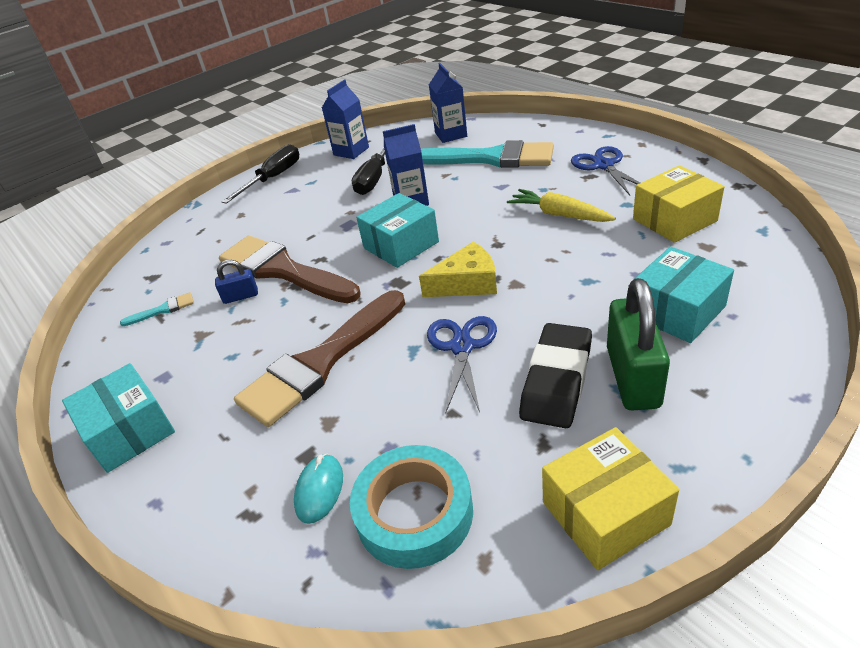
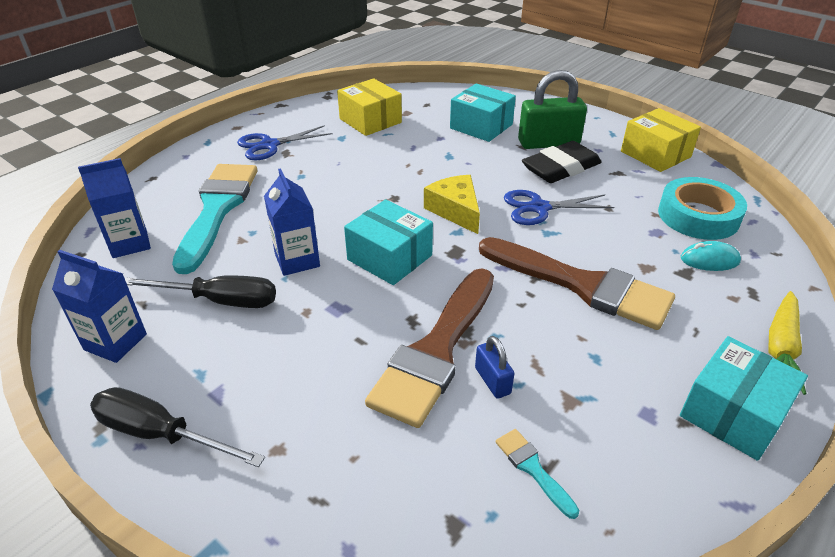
camera: 105 degrees left, 0 degrees up
(556, 380) = (561, 168): black eraser -> black eraser turned 45 degrees counterclockwise
(559, 215) = (351, 167): yellow carrot -> yellow carrot (780, 348)

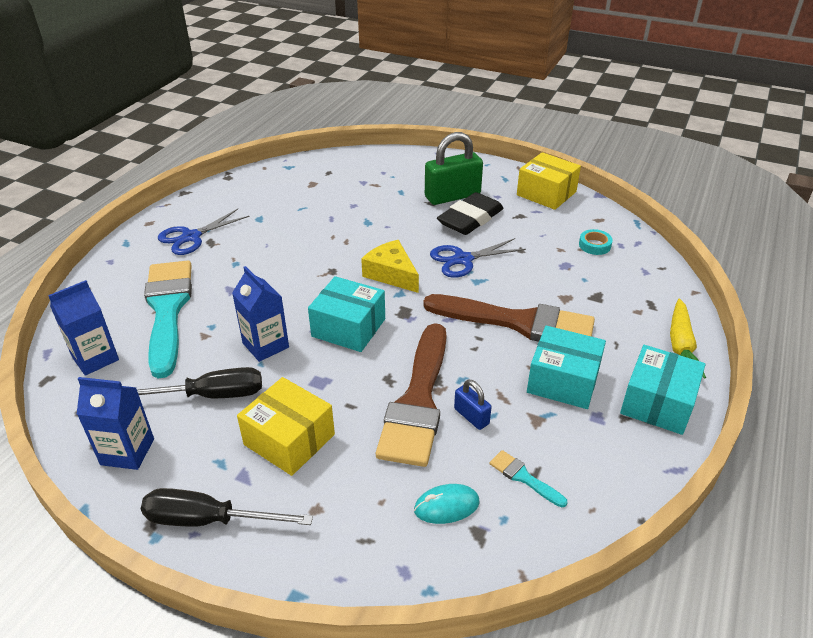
camera: 15 degrees left, 0 degrees up
(370, 121) = (280, 197): yellow box -> yellow box (289, 439)
(481, 126) = (387, 188): turquoise box -> turquoise box (563, 381)
(698, 216) = (594, 245): turquoise tape -> turquoise tape, size x0.48
(709, 260) = (612, 282): turquoise mouse -> turquoise mouse (446, 506)

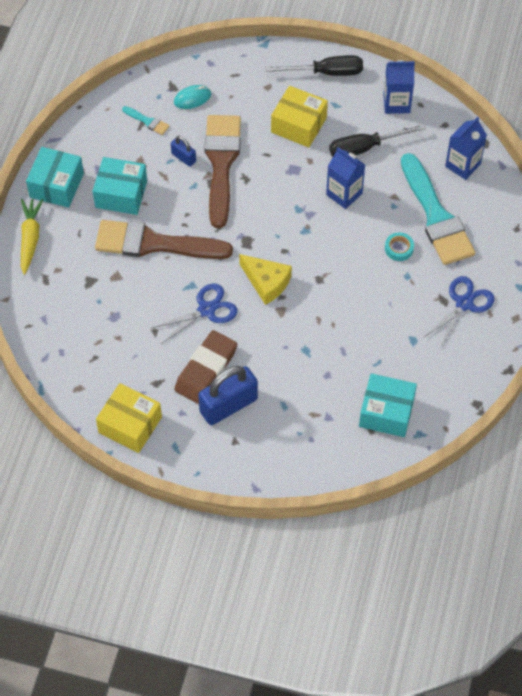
camera: 170 degrees right, 20 degrees up
(348, 327) = (287, 219): turquoise box -> turquoise box (386, 412)
(452, 196) = (228, 405): green padlock -> blue padlock
(470, 219) = (206, 370): black eraser -> brown eraser
(594, 245) = (86, 347): turquoise tape -> turquoise tape (399, 248)

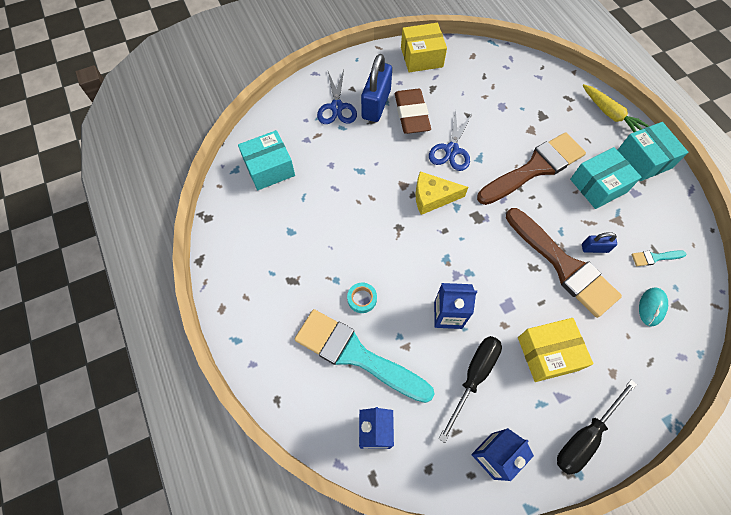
camera: 140 degrees right, 5 degrees up
(464, 303) = (272, 290): blue scissors -> blue scissors (336, 107)

